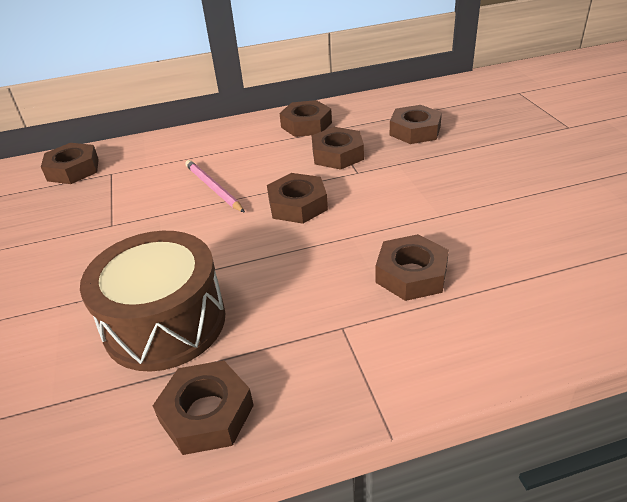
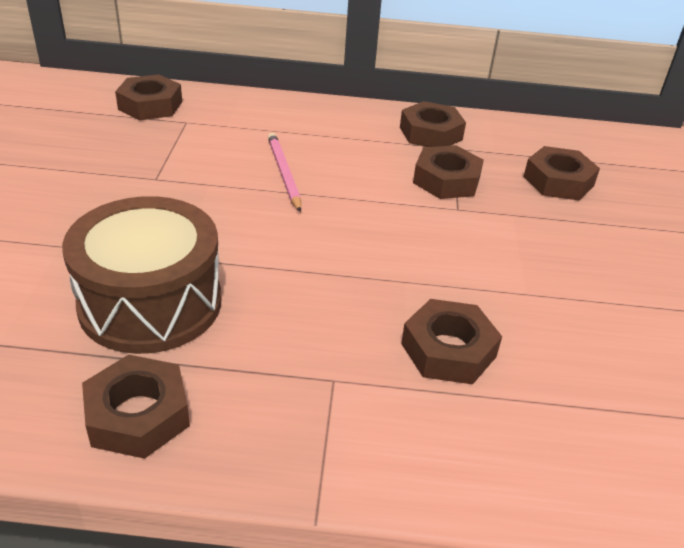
camera: 15 degrees right, 0 degrees up
(297, 205) = (365, 224): brown nut -> none

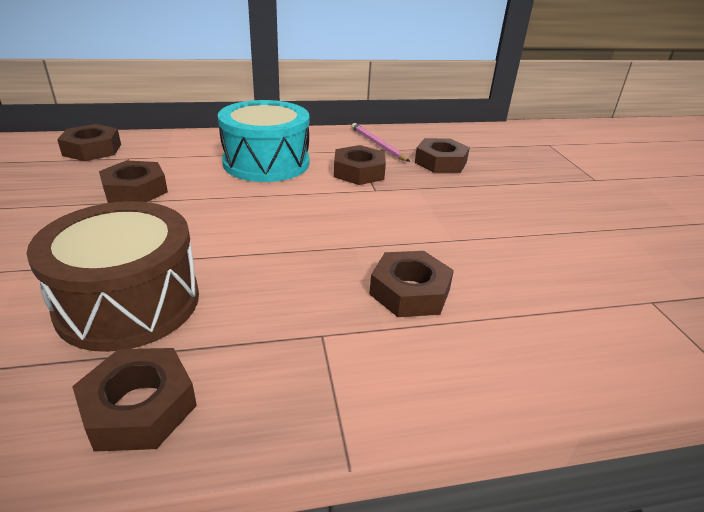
camera: 15 degrees left, 5 degrees down
(283, 173) = (225, 184): pink pencil -> pink pencil (377, 144)
(339, 150) = (266, 162): none -> turquoise drum
(430, 133) = (334, 143): brown nut -> brown nut (135, 190)

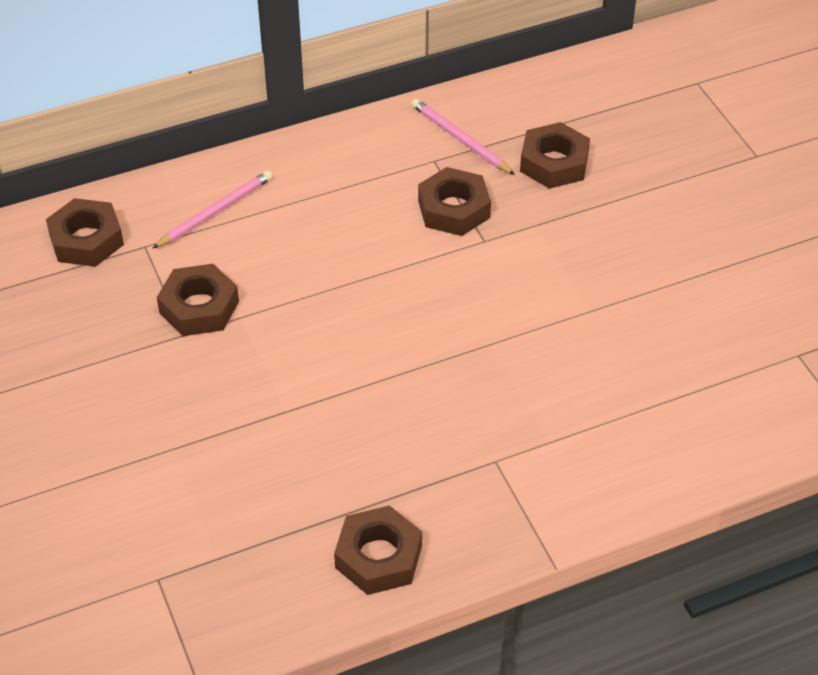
camera: 10 degrees left, 15 degrees up
(129, 302) = (303, 464): brown drum -> none
(190, 150) = (215, 212): none -> pink pencil
(266, 162) = (328, 216): turquoise drum -> none
(409, 292) = (562, 394): brown nut -> none

